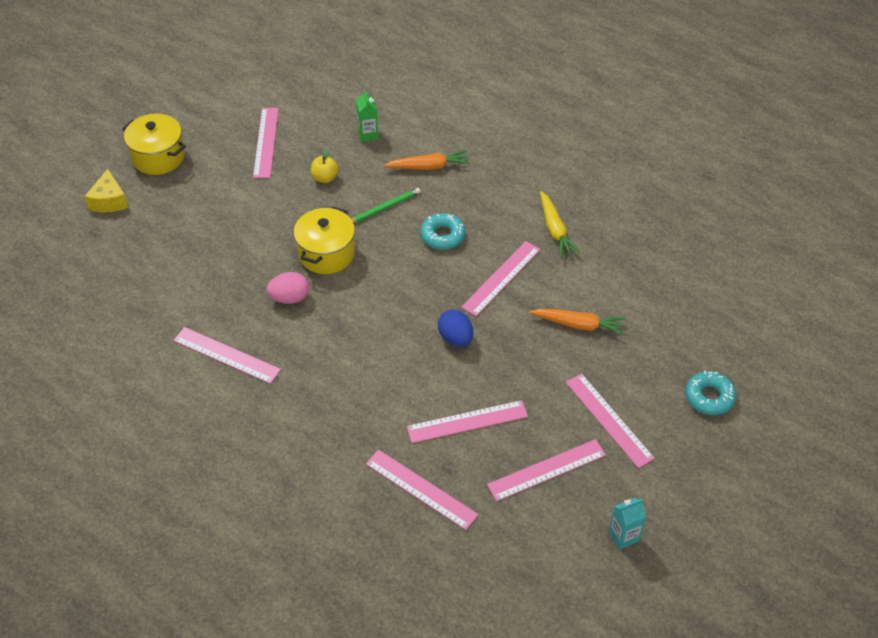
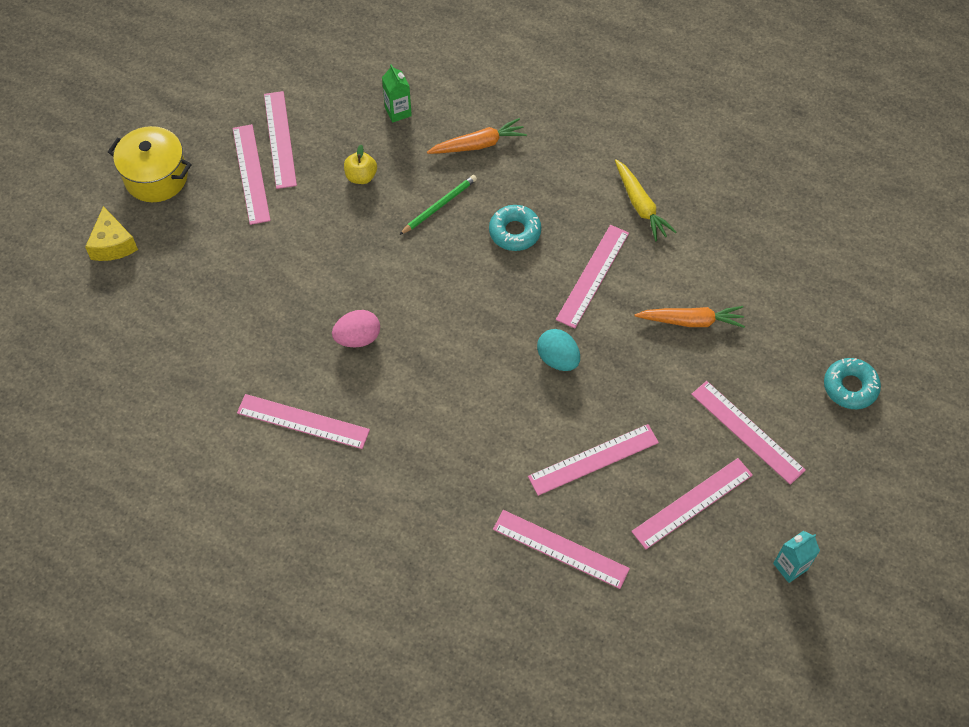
camera: 10 degrees left, 10 degrees up
(235, 164) = (251, 174): none -> pink ruler
(326, 253) = (386, 275): yellow pot -> none
(455, 338) = (558, 359): blue egg -> turquoise egg

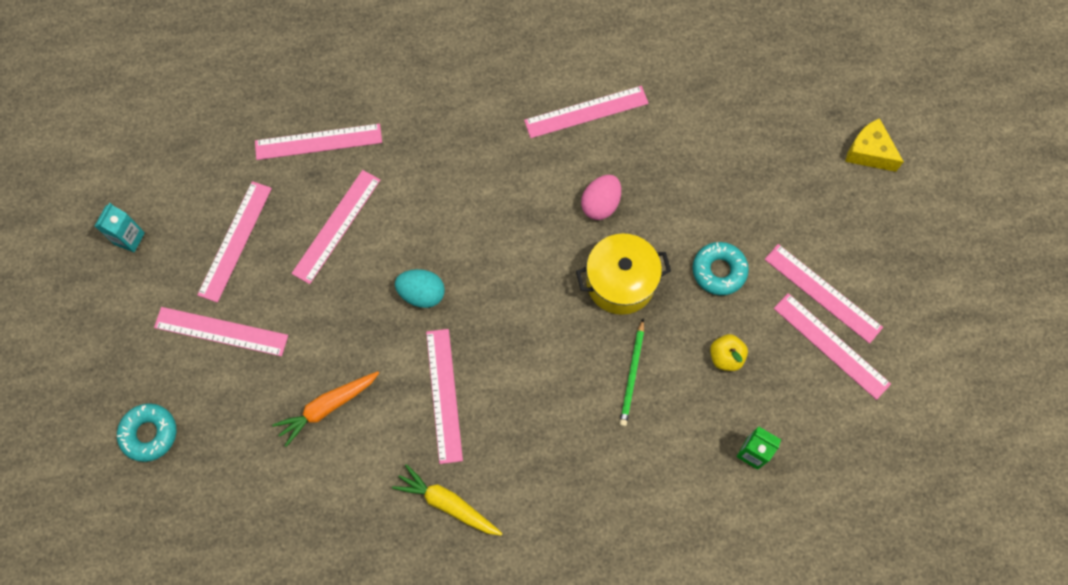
camera: 145 degrees right, 10 degrees up
(156, 177) = (897, 234): yellow pot -> yellow pot (620, 282)
(478, 144) = (648, 468): orange carrot -> none
(515, 232) = (544, 393): turquoise donut -> turquoise donut (719, 271)

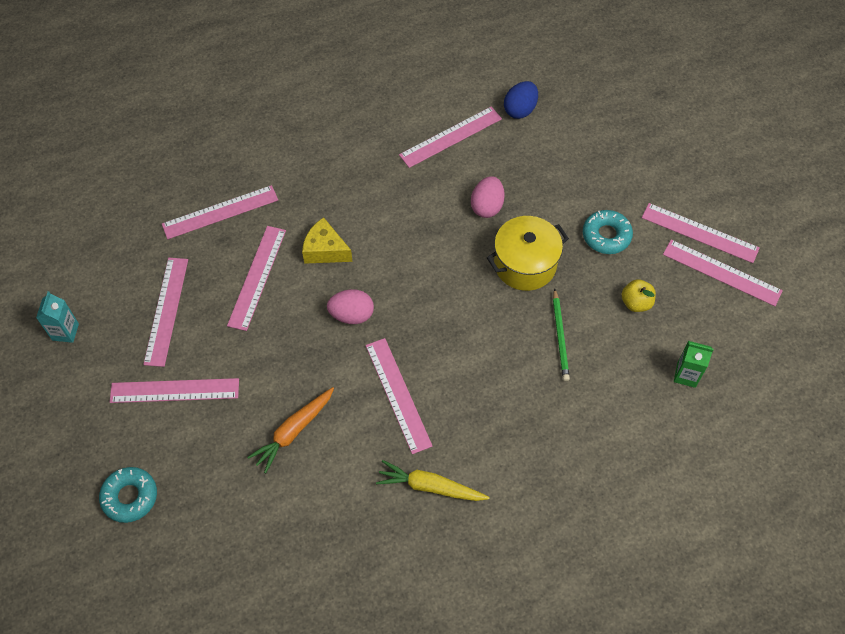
camera: 15 degrees left, 10 degrees down
(422, 294) = (352, 315): turquoise egg -> pink egg
(672, 97) = (520, 110): none -> blue egg
(869, 152) = (698, 116): yellow cheese -> yellow cheese (325, 250)

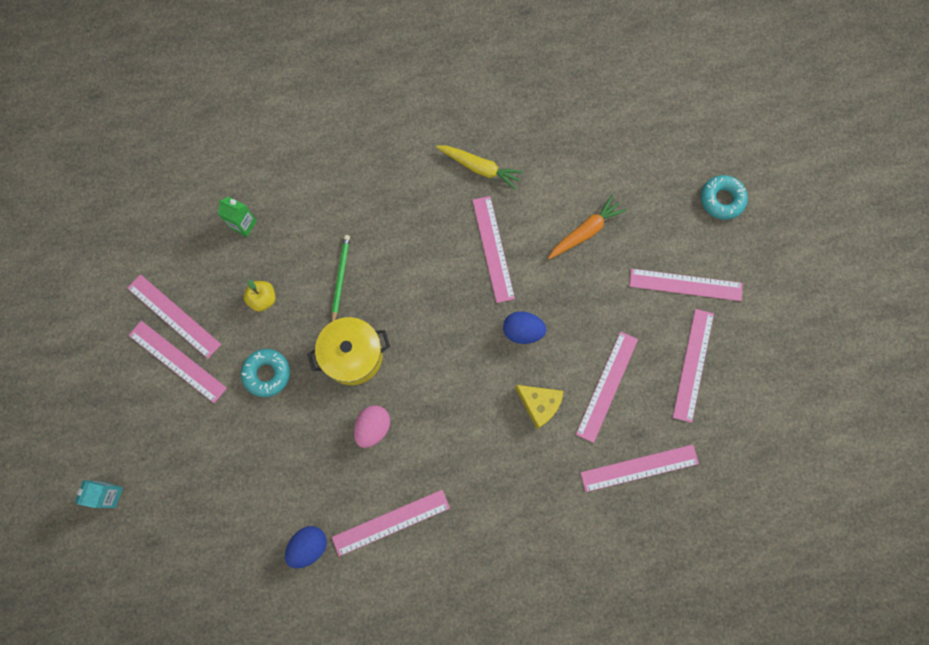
camera: 170 degrees left, 15 degrees up
(65, 332) = (786, 359): turquoise carton -> turquoise carton (109, 494)
(352, 315) = (522, 331): pink egg -> blue egg

